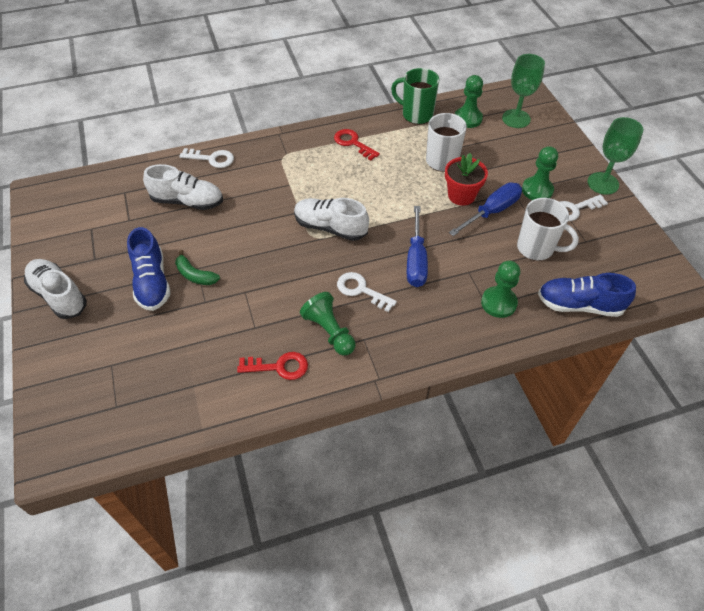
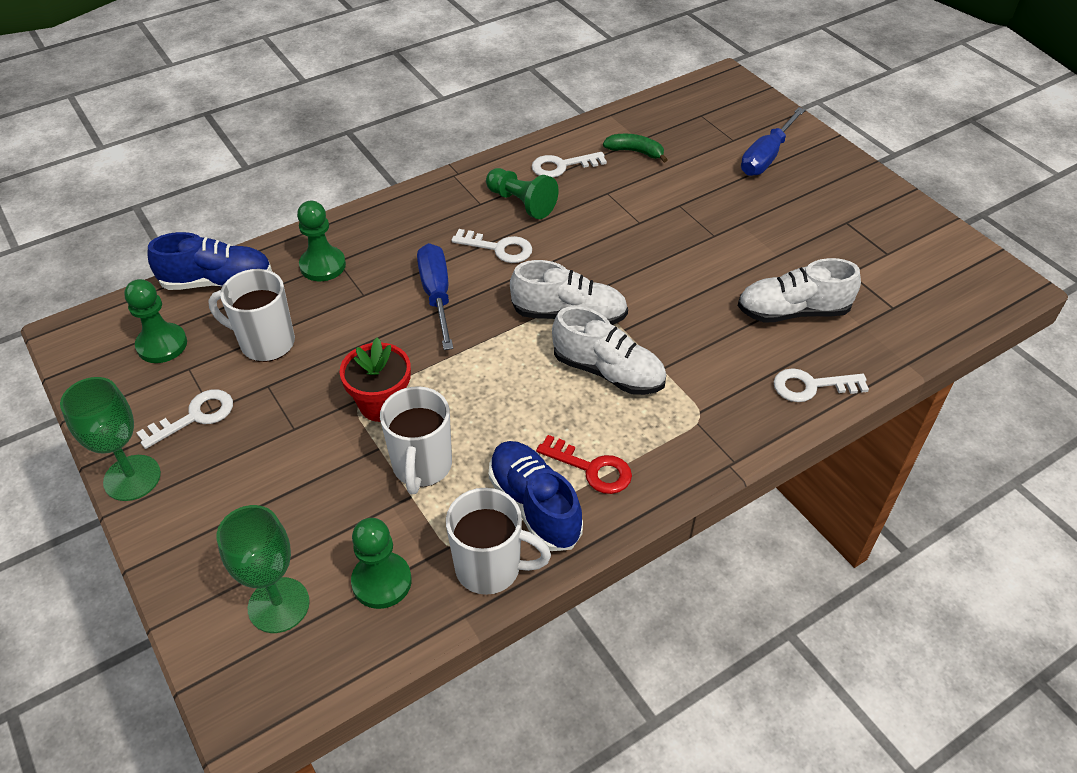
camera: 165 degrees right, 5 degrees down
(59, 295) = (846, 181): white shoe -> white shoe (608, 372)
(152, 282) = (755, 211): blue shoe -> blue shoe (534, 505)
(195, 275) = (710, 227): green banana -> green banana (635, 152)
(279, 367) = (562, 166): red key -> white key
(416, 114) = (490, 568): green mug -> white mug
(492, 211) = (331, 386): blue screwdriver -> blue screwdriver (766, 157)
(537, 190) = (253, 440): green pawn -> green pawn (162, 345)

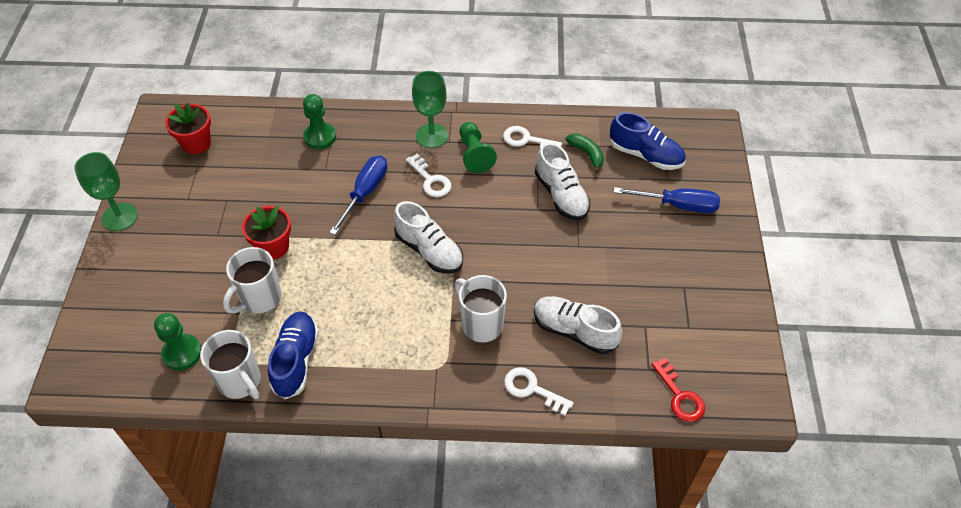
camera: 35 degrees right, 5 degrees up
(162, 345) = (196, 143): green pawn -> red flower pot
(195, 417) = (176, 198): white key -> none
(217, 282) = (256, 117): blue shoe -> blue shoe (645, 155)
(265, 343) = (247, 172): white mug -> white mug (481, 324)
(278, 605) = (125, 333): green goblet -> green goblet (432, 136)
(591, 468) = (347, 358): red key -> red key (680, 396)
(608, 372) = (416, 302): white shoe -> white shoe (561, 195)
(766, 157) = (678, 205): blue screwdriver -> blue screwdriver turned 150 degrees counterclockwise

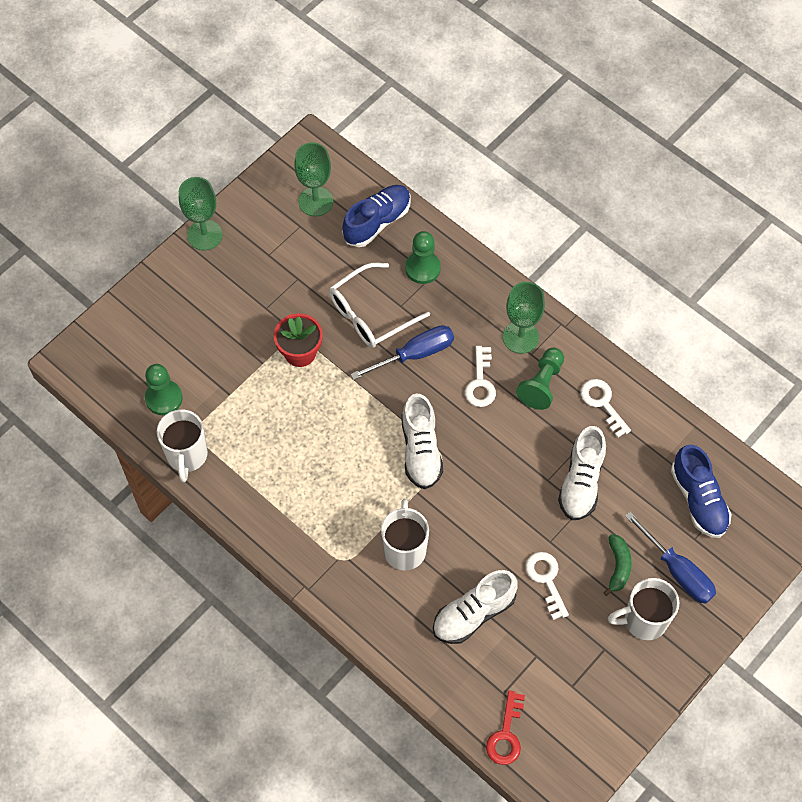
camera: 40 degrees right, 10 degrees up
(196, 143) = (315, 201): red flower pot -> green goblet
(260, 299) = (254, 393): white mug -> white mug (643, 620)
(296, 360) = (239, 469): blue shoe -> blue shoe (377, 222)
(307, 187) = (371, 313): none -> white glasses
(532, 389) = (395, 635): white key -> white key (546, 580)
(574, 331) = (473, 614): white shoe -> white shoe turned 105 degrees counterclockwise
(587, 154) = (644, 458): green banana -> green banana (618, 566)

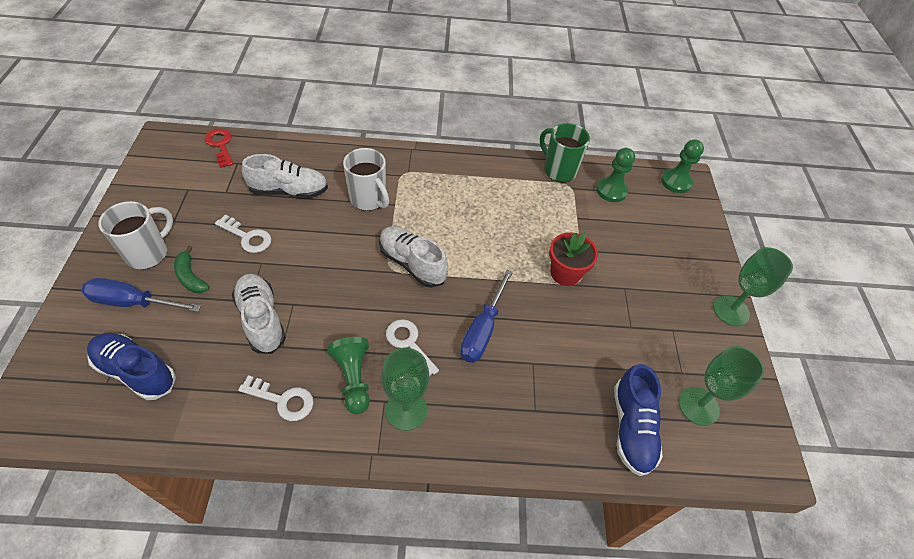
camera: 135 degrees right, 10 degrees down
(187, 456) = (558, 170): white mug -> green mug
(371, 313) = (548, 339): white glasses -> none
(422, 268) = (549, 412): green pawn -> green pawn (676, 182)
(473, 614) = (289, 191): white shoe -> white shoe turned 75 degrees clockwise

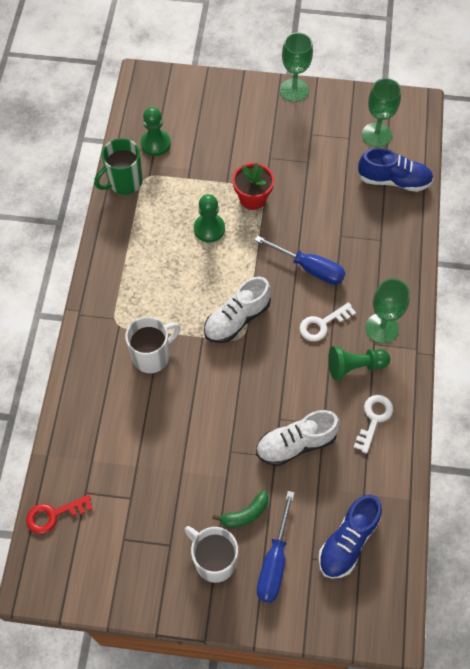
camera: 80 degrees left, 10 degrees up
(247, 237) = (197, 467): white key -> none
(289, 191) = (134, 433): white shoe -> none
(676, 182) = (148, 89): green pawn -> green pawn (209, 229)

